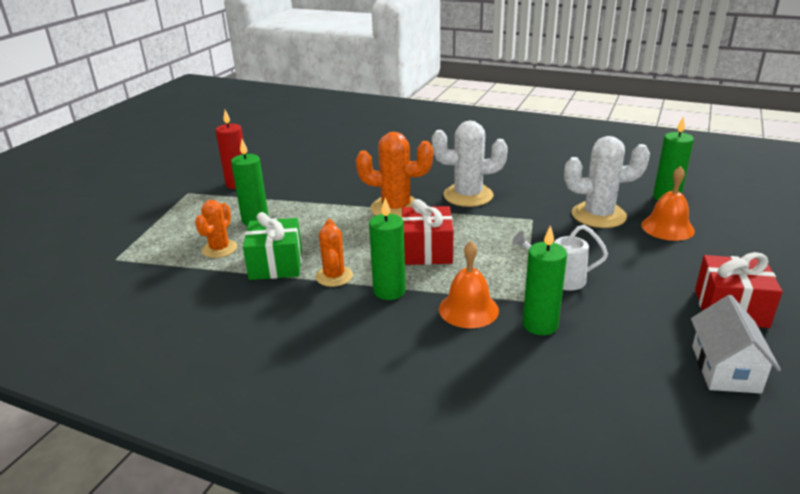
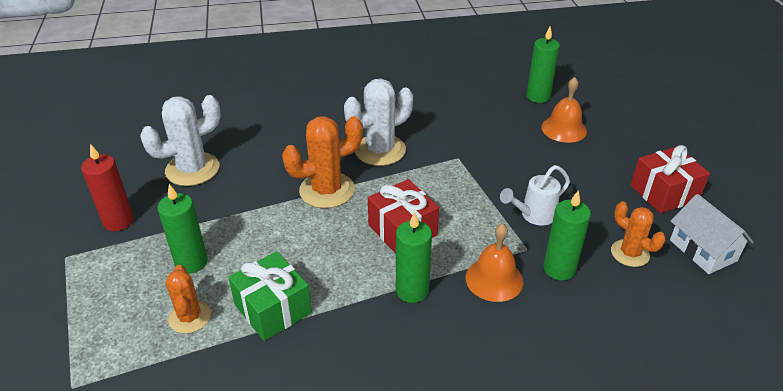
camera: 35 degrees left, 10 degrees up
(334, 276) = (346, 297): orange cactus -> orange cactus (630, 253)
(598, 215) = (505, 134): white cactus -> white cactus (192, 169)

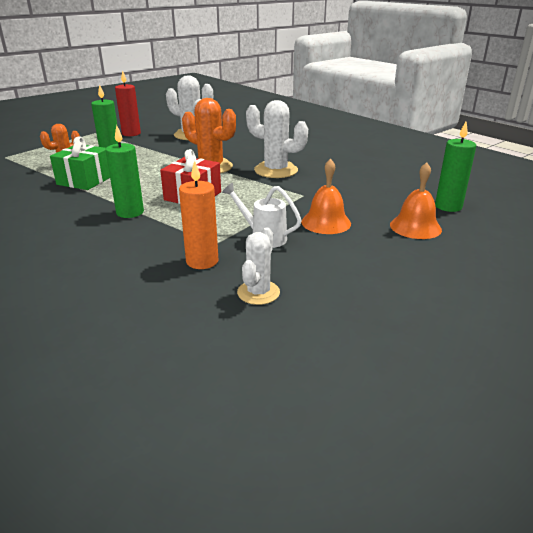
camera: 60 degrees right, 10 degrees down
(494, 279) = (165, 237): orange bell -> orange bell (326, 222)
(559, 269) = (202, 261): green candle -> orange candle
(630, 253) = (258, 292): orange cactus -> white cactus
(664, 193) = (385, 298): red gift -> none
(702, 250) = (309, 338): white house -> none

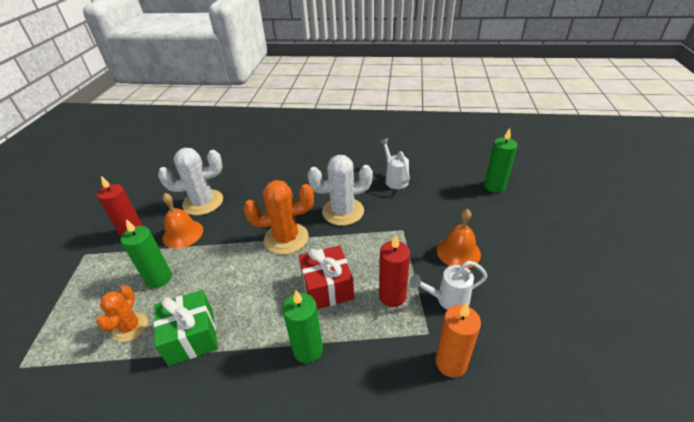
camera: 40 degrees left, 10 degrees up
(226, 218) = (392, 296): none -> red candle
(258, 292) = (529, 364): white cactus -> none
(355, 170) = (394, 179): none -> white watering can
(415, 227) = (507, 220): orange bell -> orange bell (183, 234)

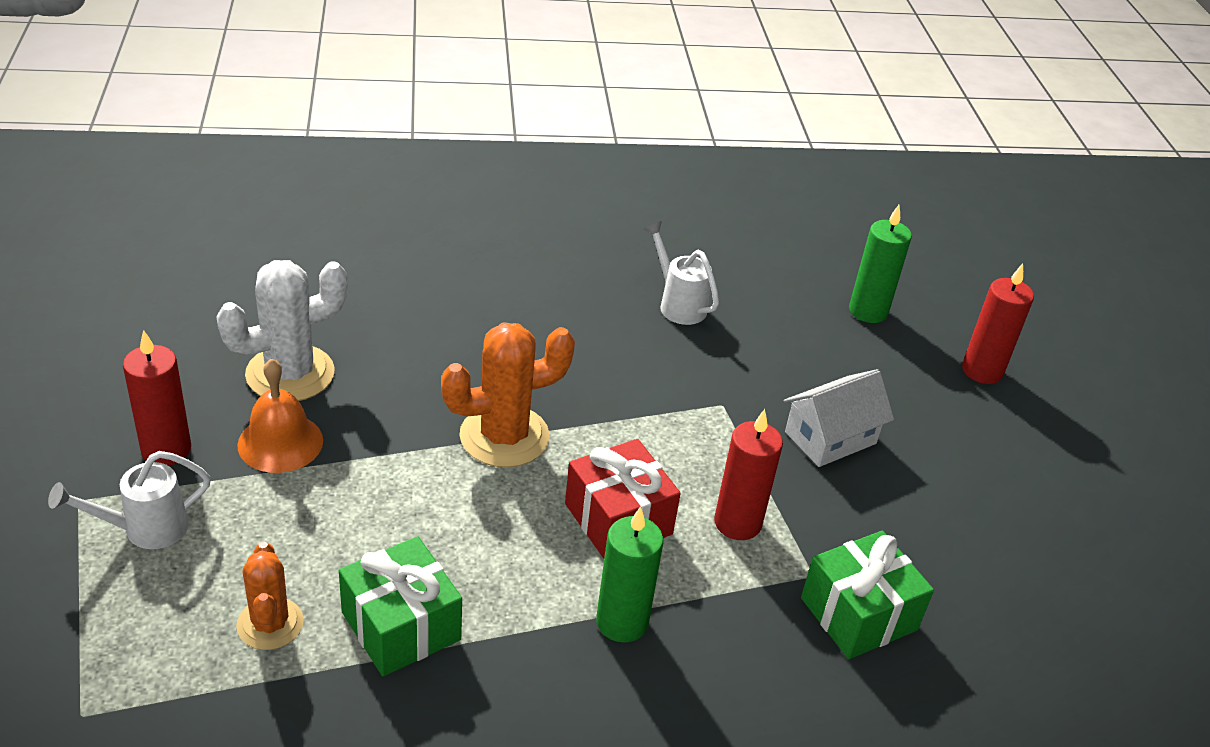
camera: 20 degrees left, 0 degrees up
(159, 278) = (278, 533): green candle -> none
(343, 211) = (597, 376): white cactus -> none
(447, 299) = (830, 519): white watering can -> white watering can (144, 529)
(451, 363) = (858, 614): orange candle -> green gift
(458, 252) = (830, 438): orange bell -> white house
(555, 221) = (982, 371): none -> red candle

